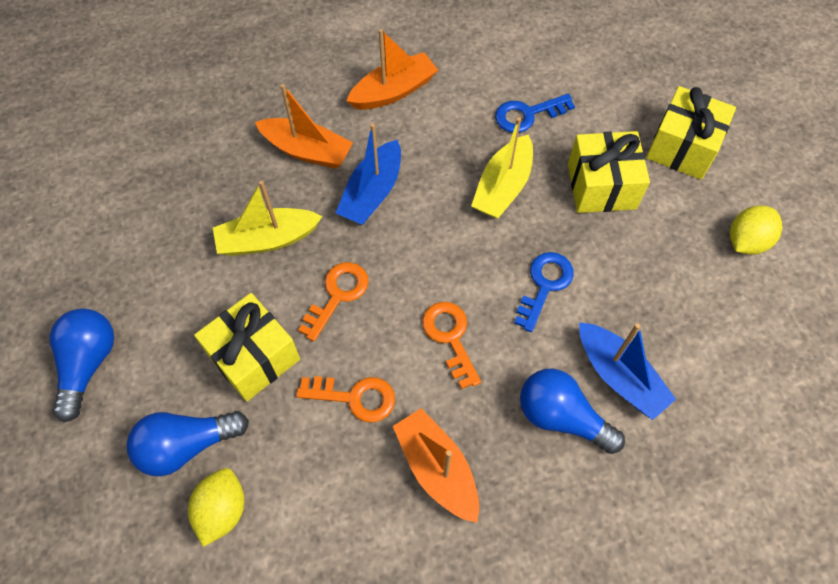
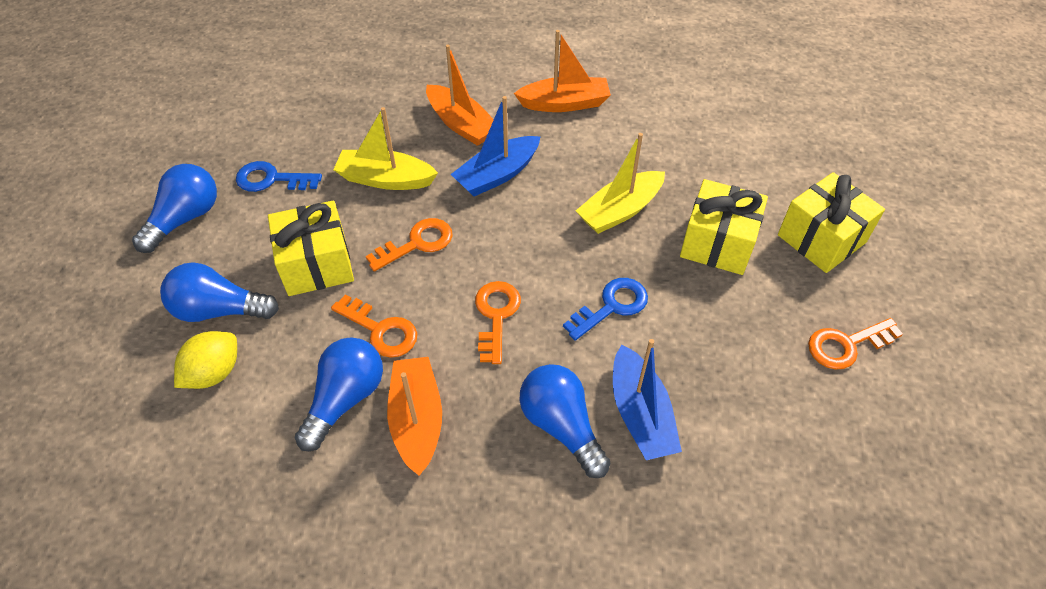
camera: 25 degrees right, 10 degrees down
(362, 478) = (345, 399): none -> blue light bulb
(527, 114) = (678, 160): blue key -> blue key (271, 179)
(746, 241) = (846, 345): yellow lemon -> orange key

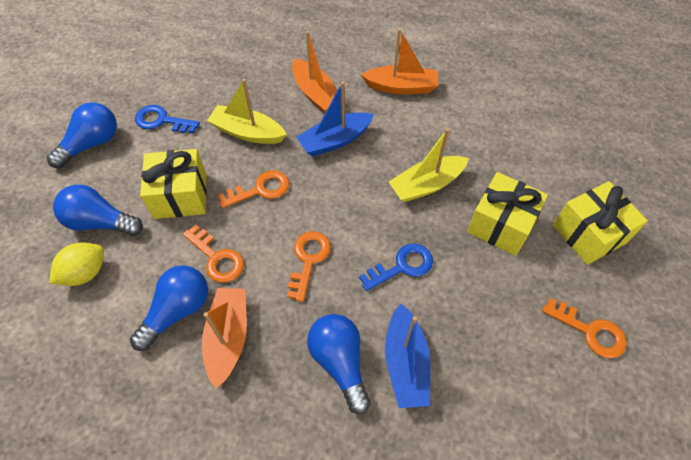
camera: 10 degrees right, 5 degrees up
(846, 345) = (590, 331): orange key -> orange key turned 135 degrees counterclockwise

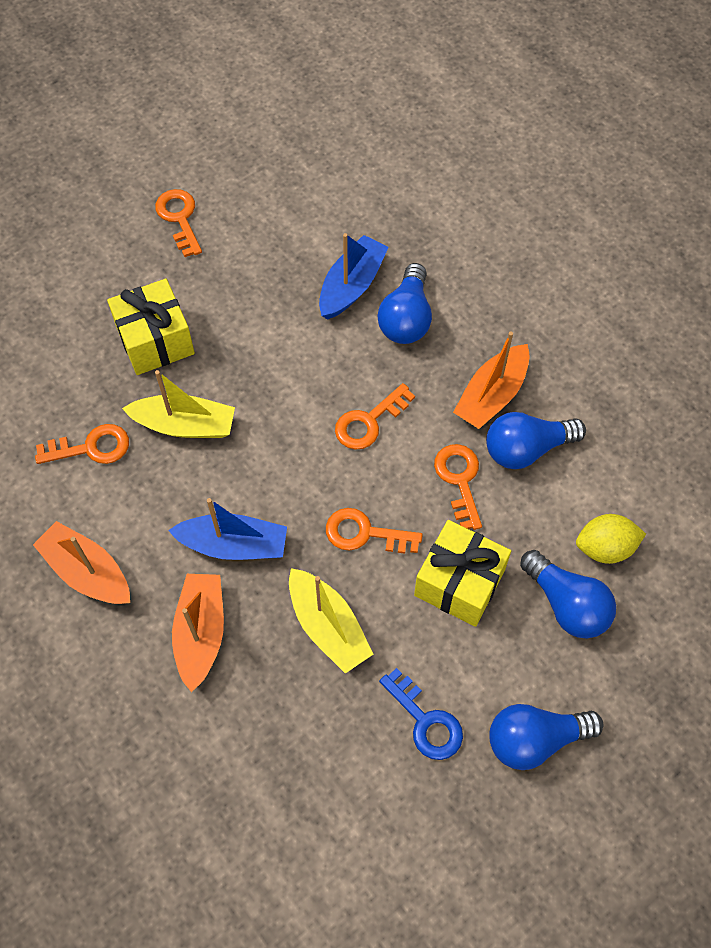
camera: 145 degrees left, 5 degrees up
(402, 266) = (284, 361): blue key -> none
(466, 141) = (91, 447): none -> orange key
(589, 234) = (85, 283): yellow gift -> none

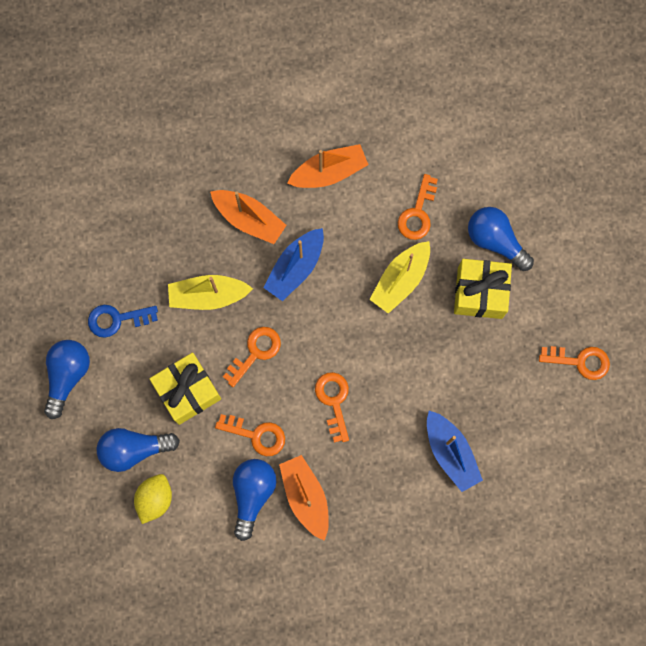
camera: 120 degrees right, 15 degrees up
(406, 318) = (401, 475): blue light bulb -> blue light bulb (495, 241)

